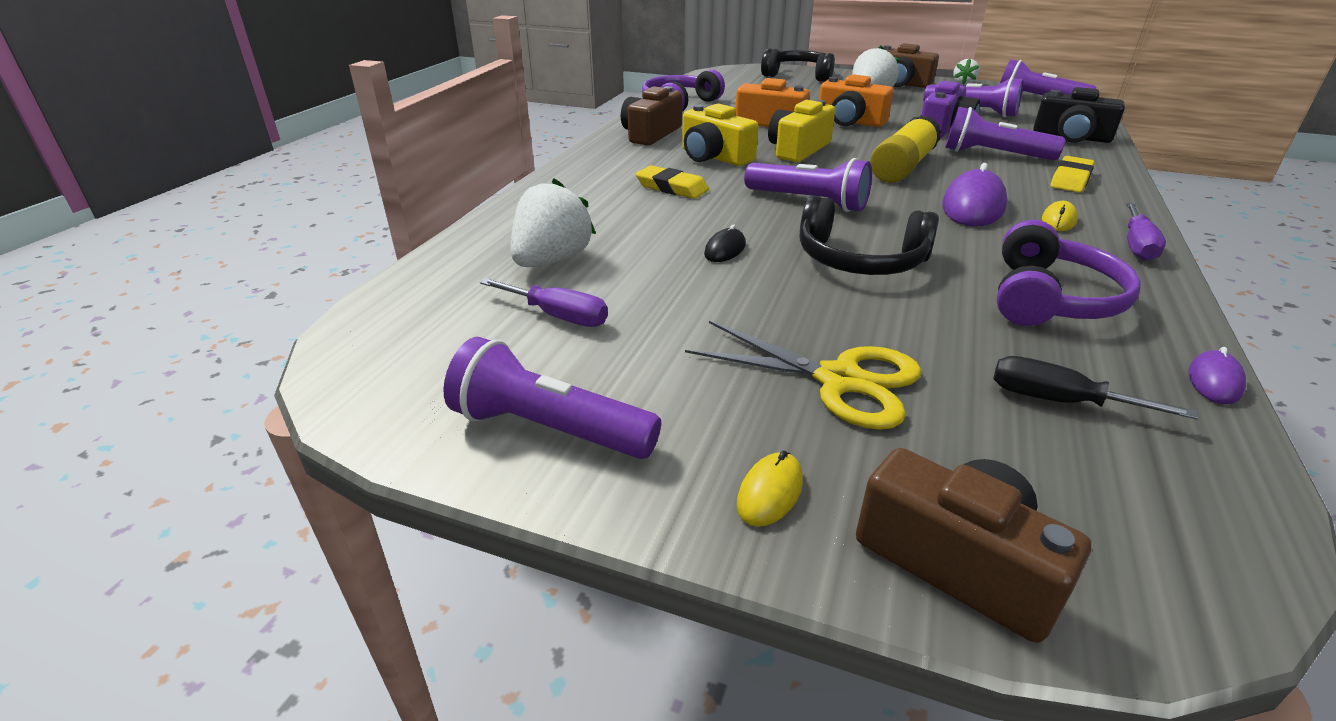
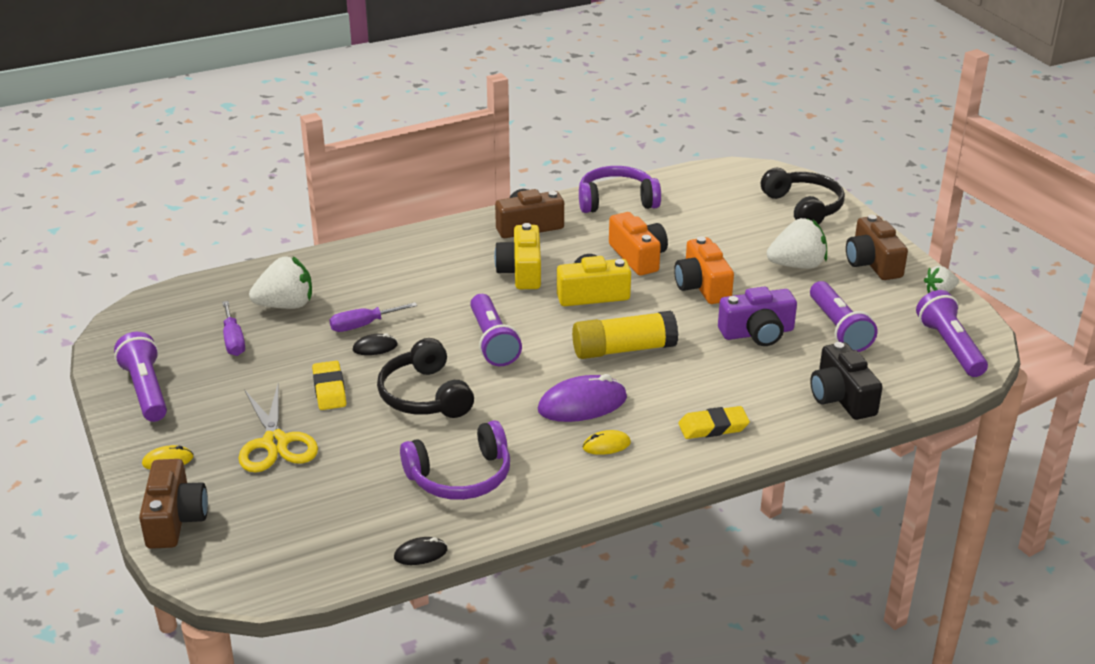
camera: 45 degrees right, 0 degrees up
(672, 187) = (441, 285): yellow eraser -> yellow eraser (329, 389)
(993, 155) = (722, 377): purple flashlight -> none
(1059, 401) = (335, 510): black screwdriver -> none
(1137, 245) = (602, 487): purple screwdriver -> purple screwdriver (363, 325)
(1214, 381) = (420, 554): purple mouse -> black mouse

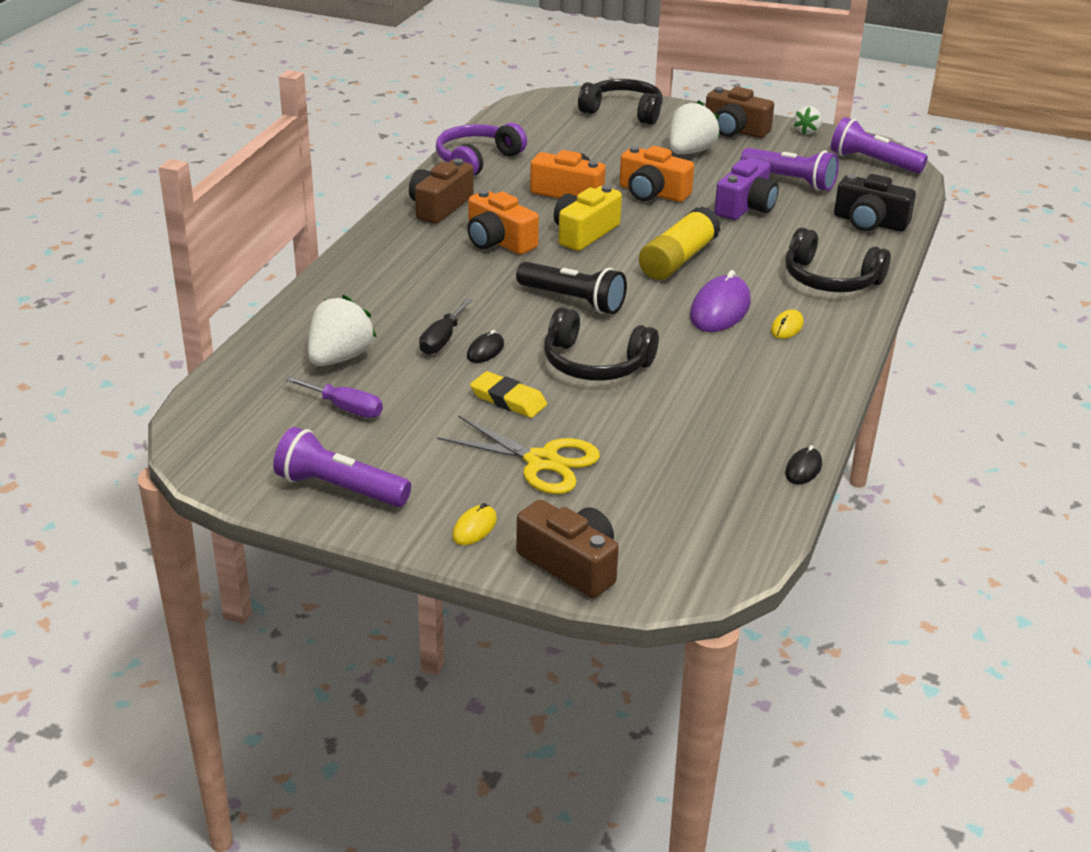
camera: 45 degrees left, 0 degrees up
(363, 325) = (442, 340): purple screwdriver -> black screwdriver
(460, 476) = (730, 403): purple headphones -> none
(492, 342) = (573, 300): purple flashlight -> black flashlight
(521, 271) = (498, 241): yellow camera -> orange camera
(713, 427) = (830, 279): yellow eraser -> black headphones

